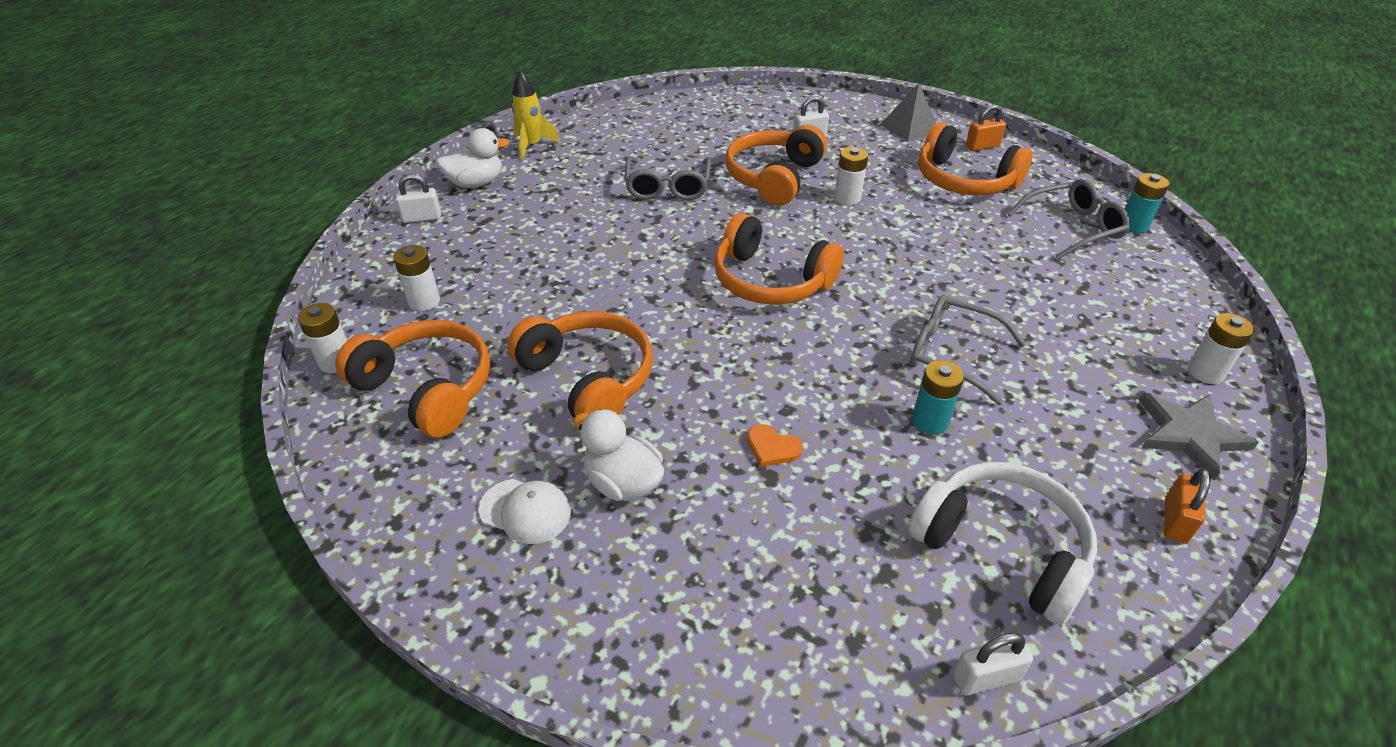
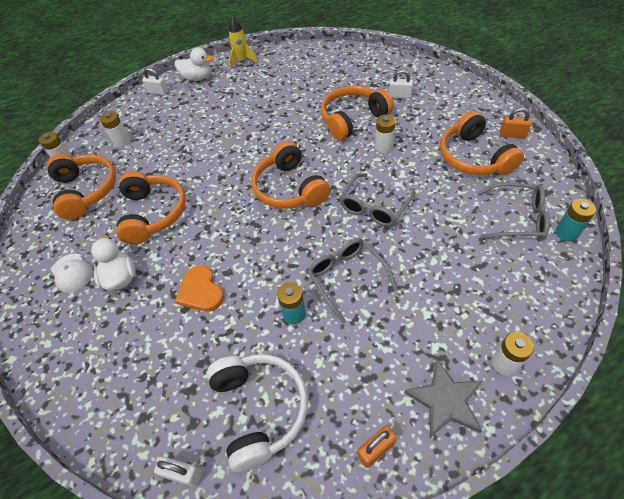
camera: 35 degrees right, 10 degrees up
(668, 187) = (288, 108): grey glasses -> grey glasses (374, 207)
(772, 448) = (201, 291): orange heart -> orange heart, size x1.60
(910, 127) = (473, 106): grey pyramid -> none

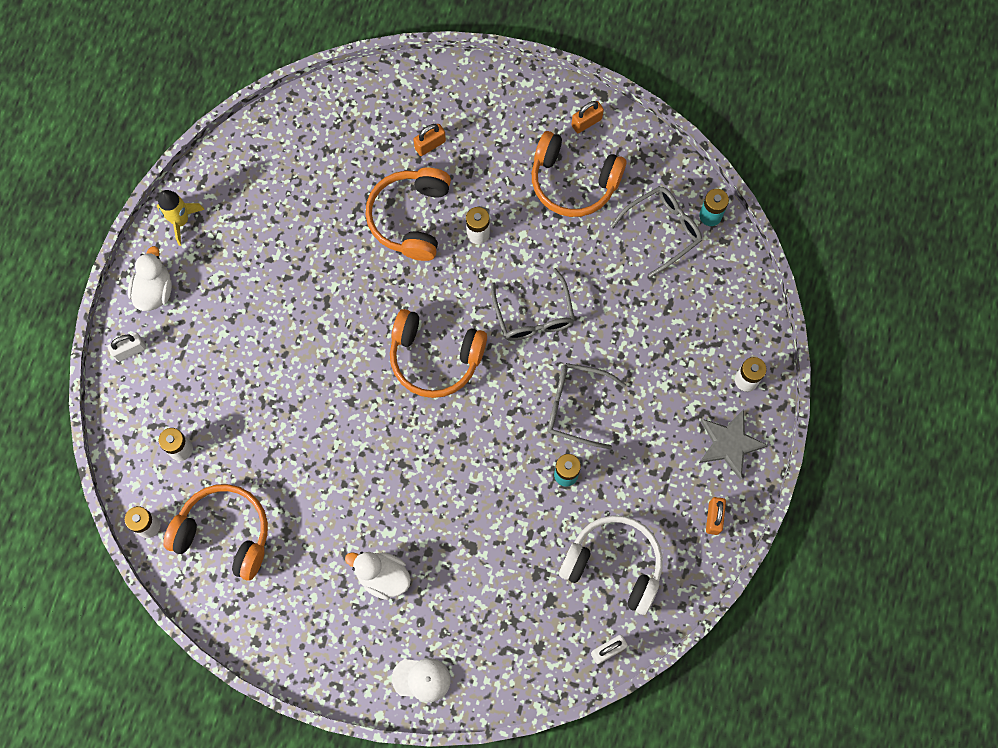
camera: 50 degrees left, 20 degrees up
(72, 273) = (331, 613): white cap -> white cap (421, 679)
(153, 213) = (331, 496): orange headphones -> none
(197, 78) = (154, 291): white duck -> white duck turned 45 degrees counterclockwise
(201, 291) = (469, 524): orange heart -> none
(399, 96) = (430, 145): white padlock -> orange padlock

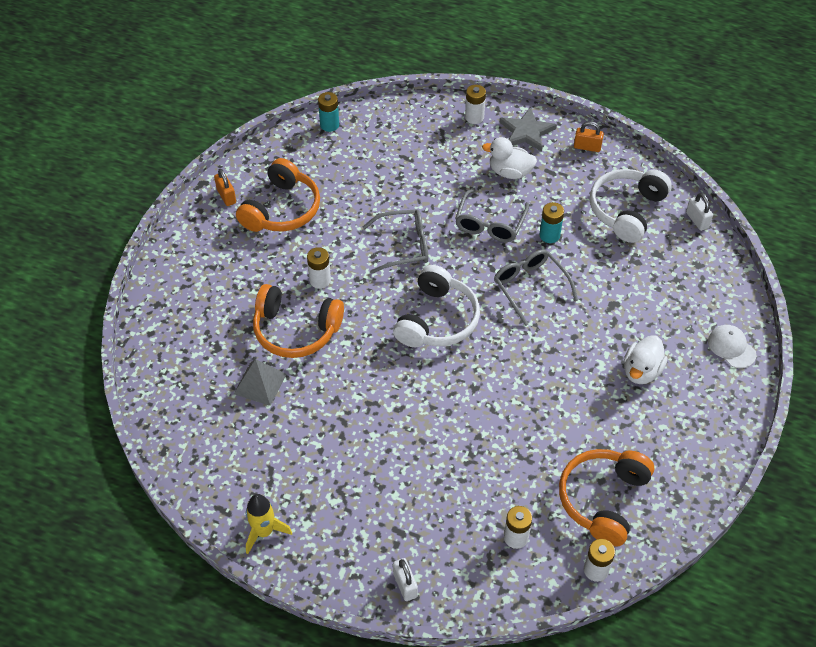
camera: 85 degrees left, 20 degrees down
(154, 291) = (340, 559): white duck -> white duck (510, 172)
(343, 193) = (260, 383): none -> grey pyramid
(421, 679) = (731, 347): white cap -> white cap turned 45 degrees counterclockwise
(430, 145) = (223, 311): orange padlock -> none
(435, 357) = (437, 320): orange headphones -> white headphones
(663, 230) = (337, 155): grey glasses -> grey glasses (530, 287)

